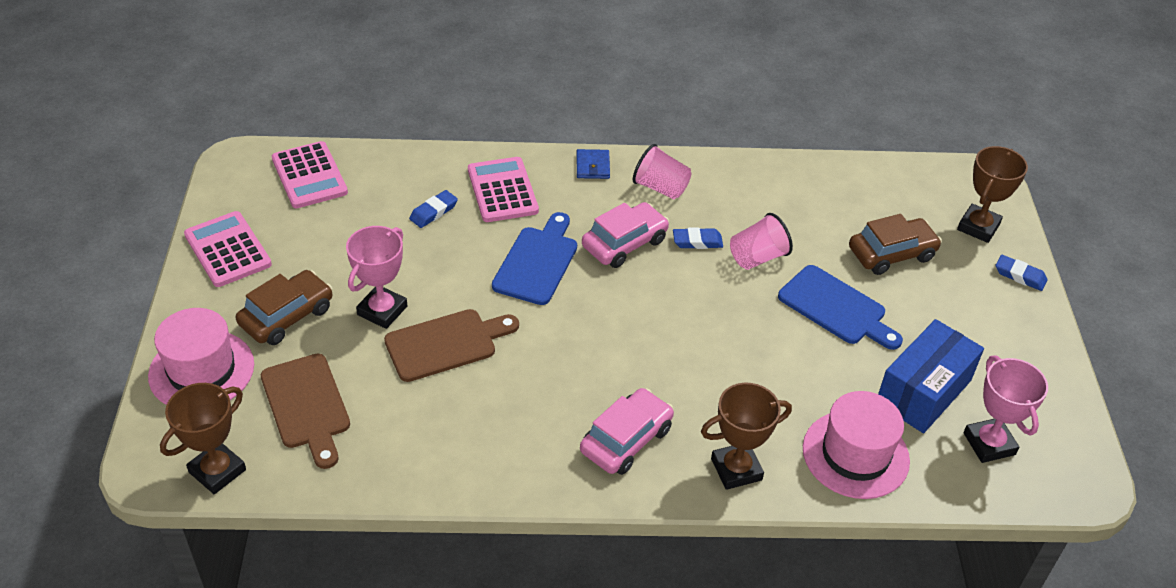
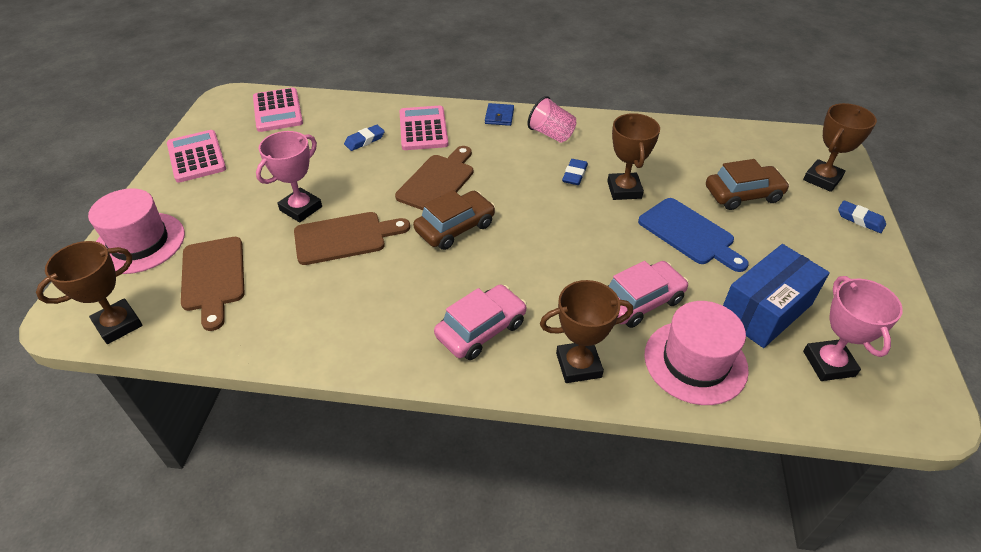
camera: 10 degrees right, 0 degrees up
(287, 316) = (223, 207): brown car -> brown car (455, 228)
(537, 262) = (437, 181): blue cutting board -> brown cutting board
(624, 243) = (513, 172): pink car -> pink car (640, 301)
(697, 241) = (574, 175): blue eraser -> blue eraser turned 75 degrees counterclockwise
(757, 257) = (624, 190): pink cup -> brown trophy

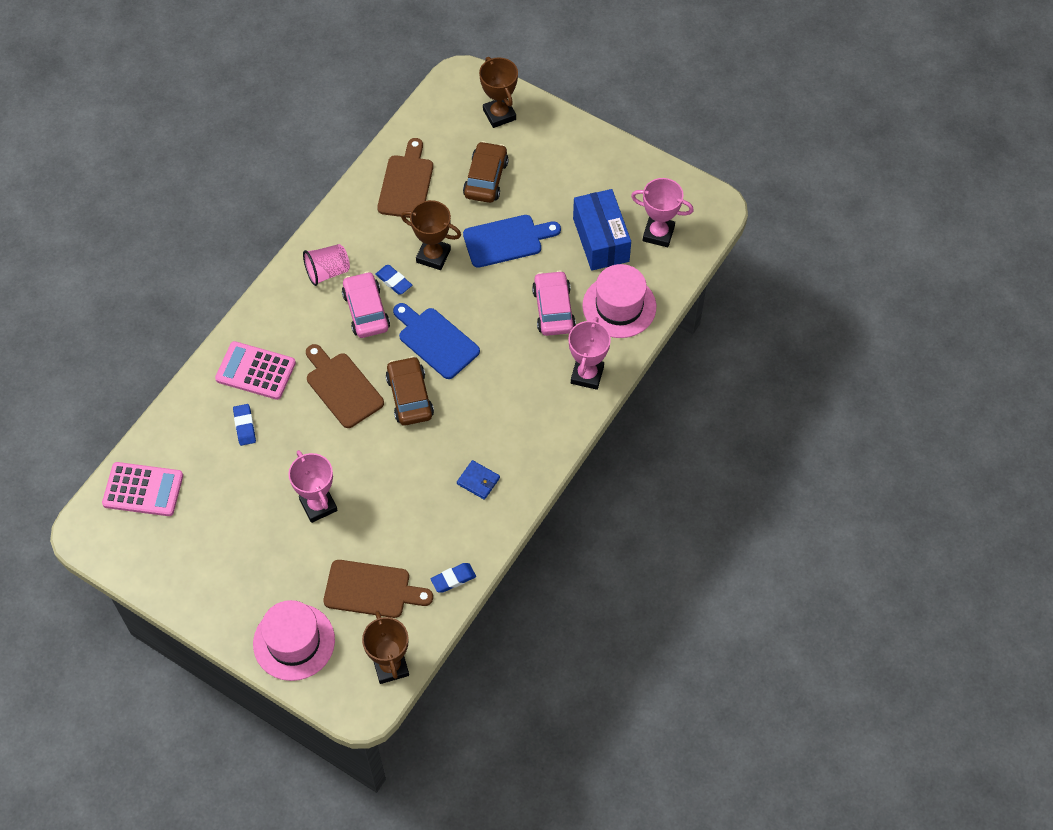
camera: 65 degrees left, 15 degrees up
(196, 157) = (184, 578): pink calculator -> none
(345, 237) = (376, 481): brown cutting board -> brown cutting board (406, 183)
(481, 329) = (526, 420): pink car -> pink car (366, 311)
(499, 116) = (274, 300): blue wallet -> blue wallet (478, 481)
(531, 224) = (436, 341): none -> blue cutting board
(578, 365) = (587, 375): brown trophy -> pink trophy
(860, 219) = (553, 123): blue eraser -> blue eraser (453, 579)

